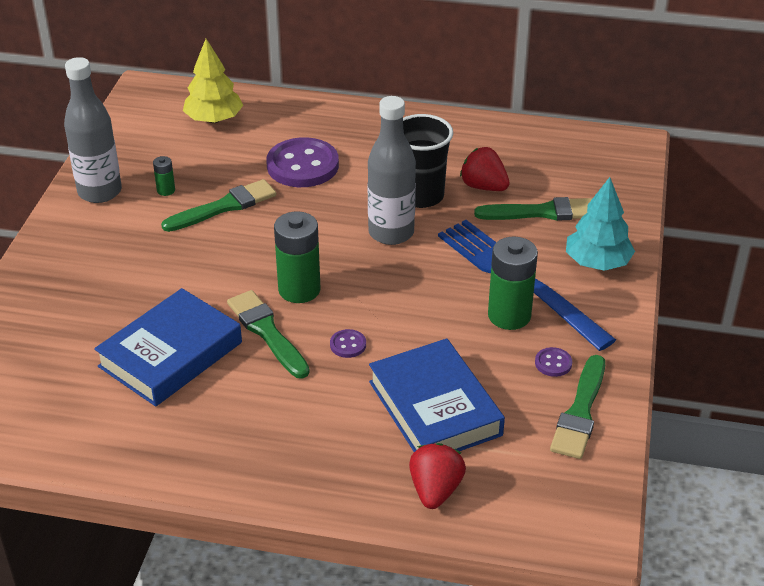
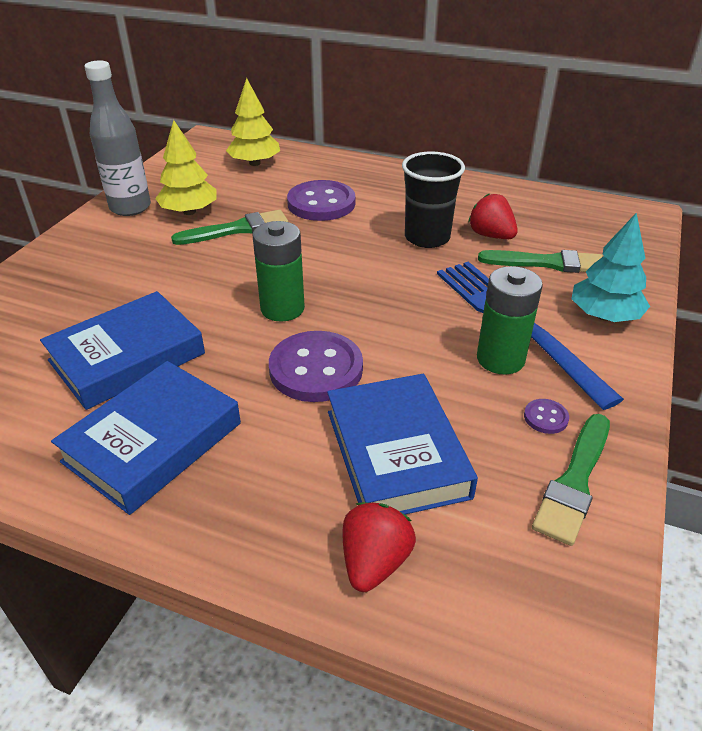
camera: 10 degrees right, 0 degrees up
(166, 190) = (189, 212): green battery -> yellow tree
(227, 426) = (153, 442): none -> blue book
(267, 332) = (235, 346): green brush -> none
(348, 345) = (316, 369): purple button -> purple button, size x2.33
(391, 233) = (390, 266): grey bottle -> none

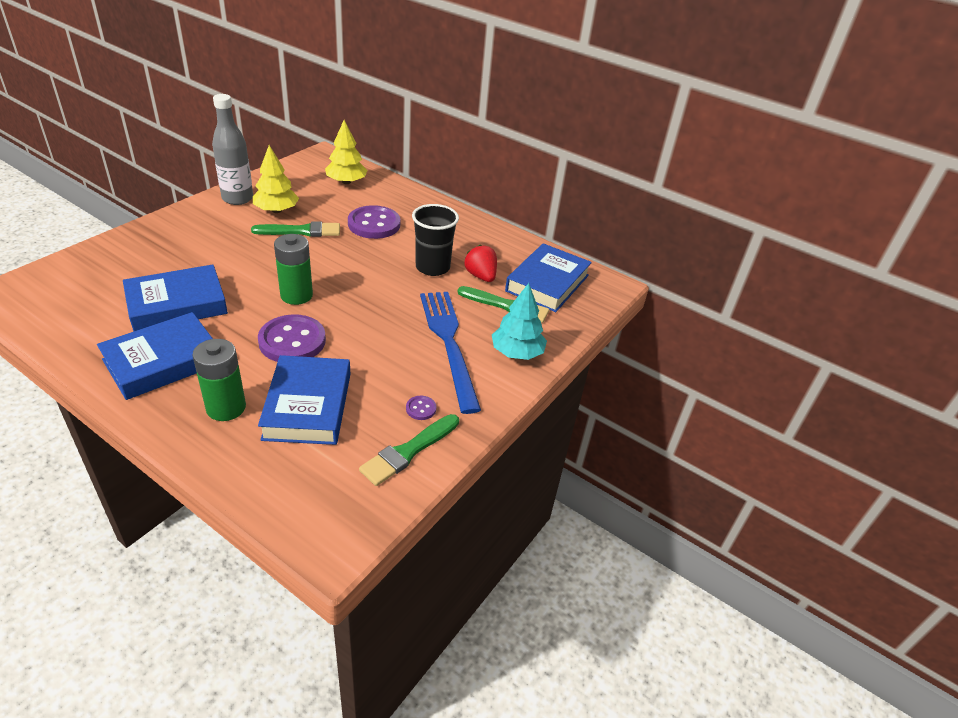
camera: 10 degrees right, 0 degrees up
(374, 562) = (251, 463): red strawberry -> none
(500, 359) = (420, 364): green battery -> green battery (226, 407)
(572, 227) = (547, 283): none -> blue book

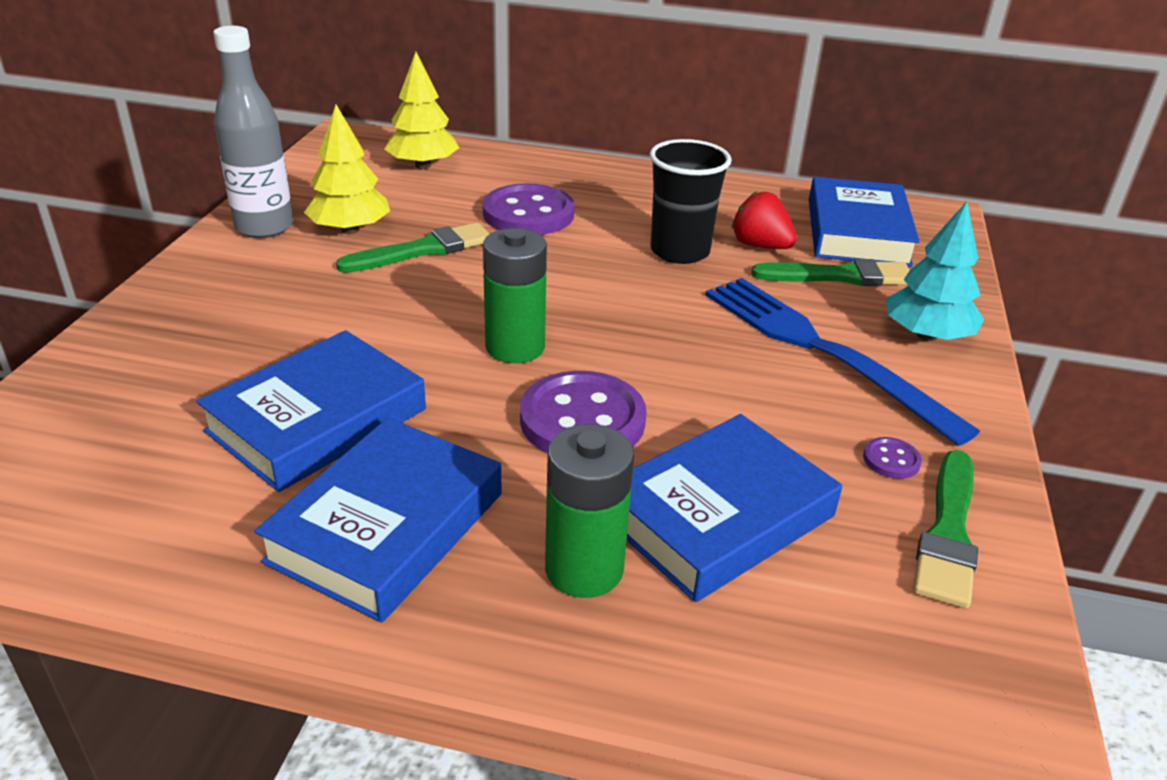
camera: 20 degrees left, 5 degrees down
(308, 406) = (717, 516): blue book -> blue book turned 75 degrees clockwise

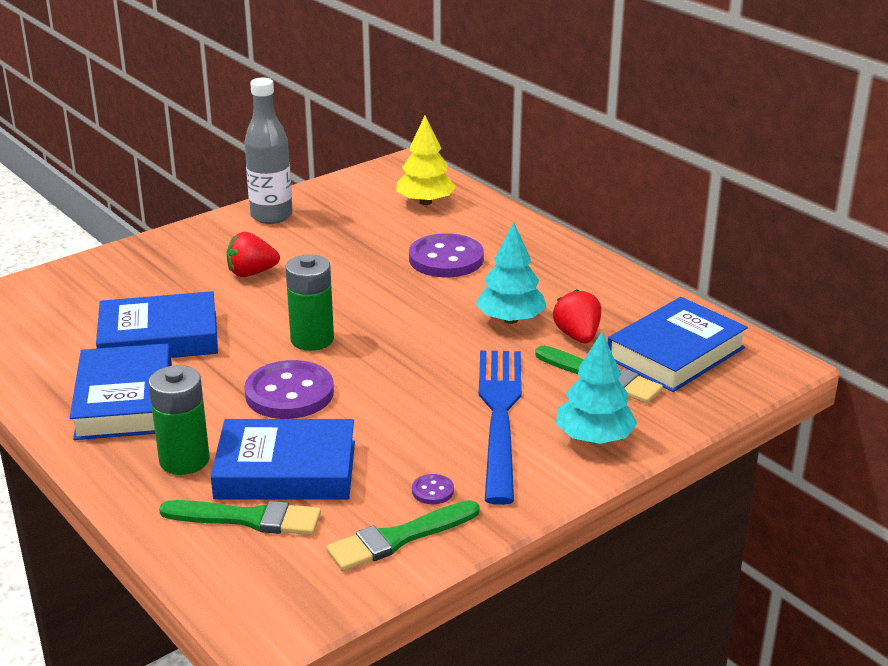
camera: 40 degrees right, 5 degrees down
(331, 298) = (251, 273): none -> red strawberry
(350, 230) = (318, 234): yellow tree -> none
(387, 527) = (124, 401): blue book -> blue book turned 75 degrees counterclockwise
(423, 250) = (343, 261): green brush -> green brush (248, 519)
(680, 251) = (510, 319): black cup -> turquoise tree

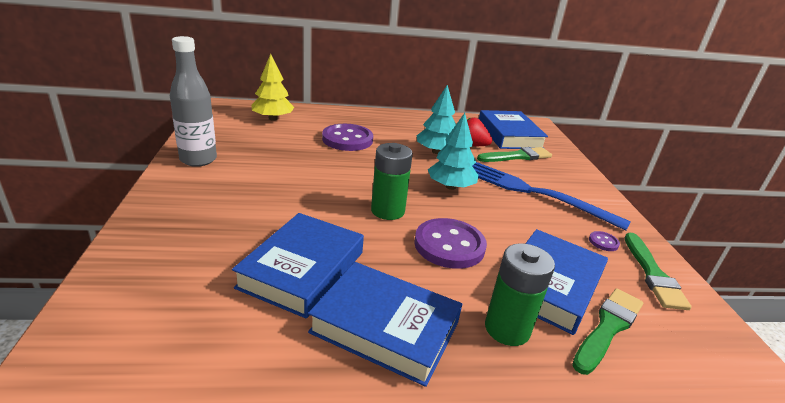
camera: 60 degrees left, 0 degrees up
(251, 273) = (265, 196): red strawberry -> none
(594, 438) = (573, 180): turquoise tree -> turquoise tree (450, 187)

